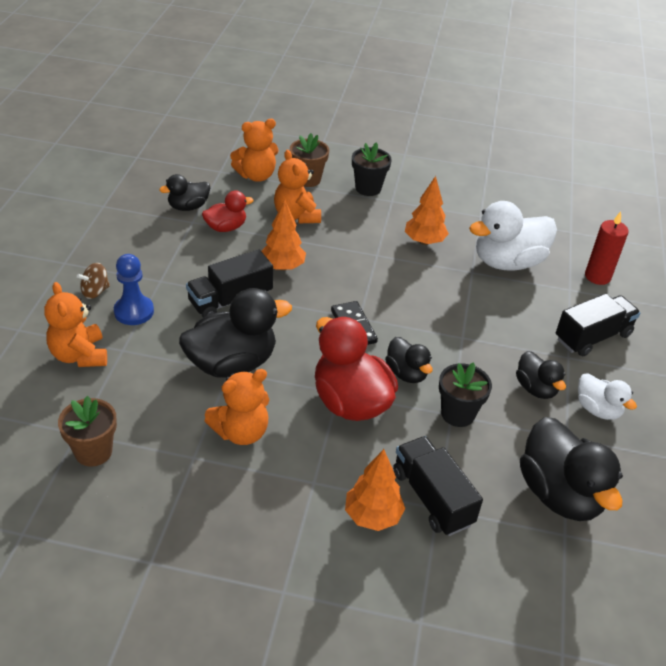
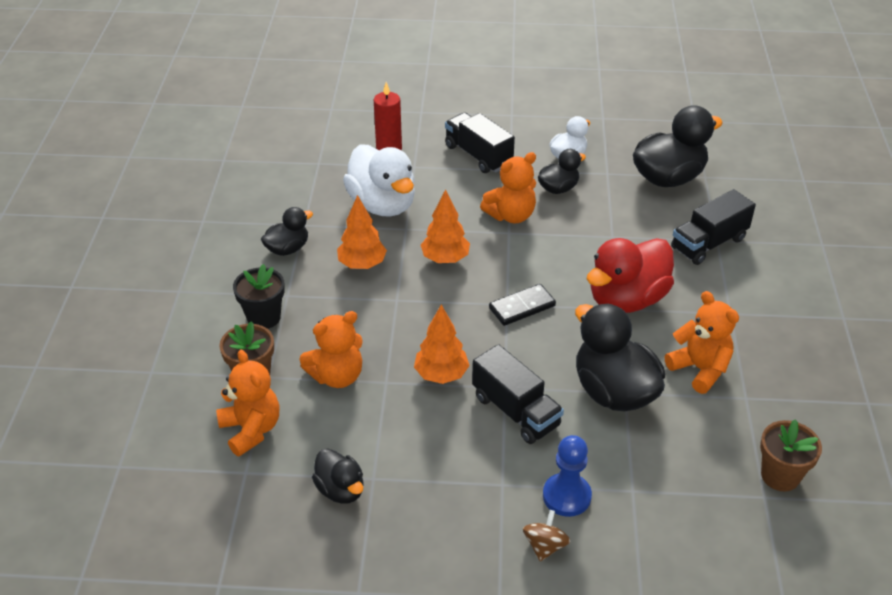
camera: 95 degrees left, 0 degrees up
(79, 355) = (658, 528): orange teddy bear -> orange teddy bear (511, 215)
(95, 291) = (545, 546): brown spinning top -> brown spinning top turned 120 degrees counterclockwise
(226, 227) = (378, 440): red duck -> none
(372, 516) = (745, 275): orange tree -> orange tree (445, 259)
(406, 373) = (573, 266): black duck -> black duck (287, 249)
(457, 414) = (610, 232): black flower pot -> none

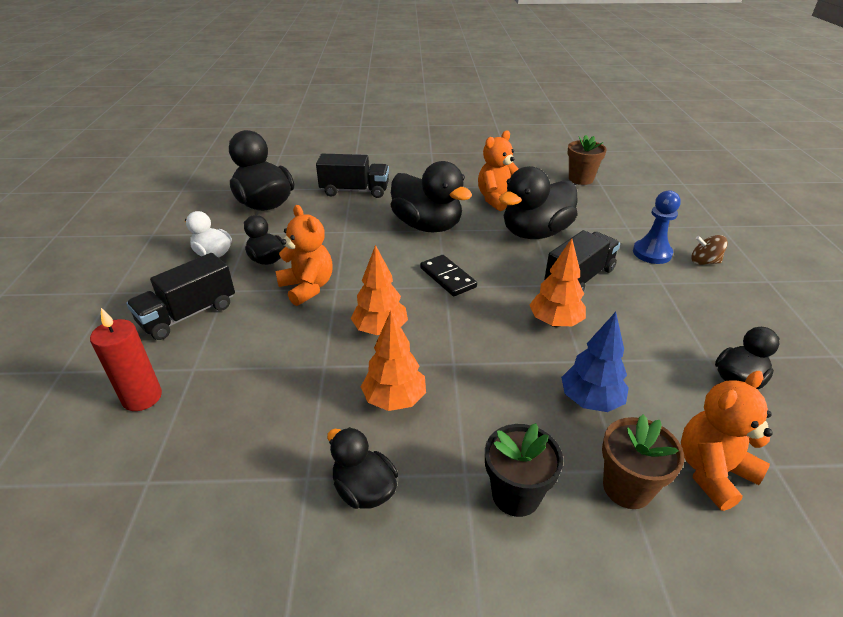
camera: 95 degrees left, 5 degrees down
(337, 376) = (590, 401): orange teddy bear -> blue tree
(382, 205) = (272, 392): white duck -> none
(627, 299) = (427, 226): red duck -> black duck
(708, 243) = (355, 191): black truck -> black truck turned 45 degrees counterclockwise

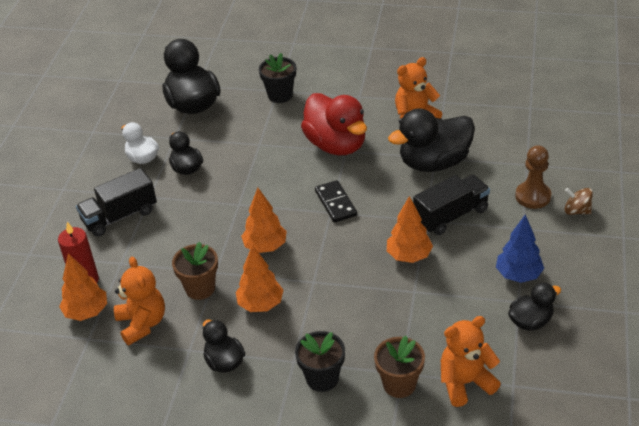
camera: 15 degrees right, 5 degrees up
(144, 441) = (86, 312): none -> orange tree
(307, 287) = (216, 201): orange teddy bear -> orange teddy bear (142, 324)
(355, 191) = (280, 95): black truck -> black flower pot
(427, 226) = (336, 145): black duck -> red duck
(581, 179) = (513, 98): brown flower pot -> brown flower pot (200, 288)
(590, 401) = (405, 323): blue tree -> blue tree (518, 275)
(652, 253) = (533, 196): blue pawn -> brown pawn

